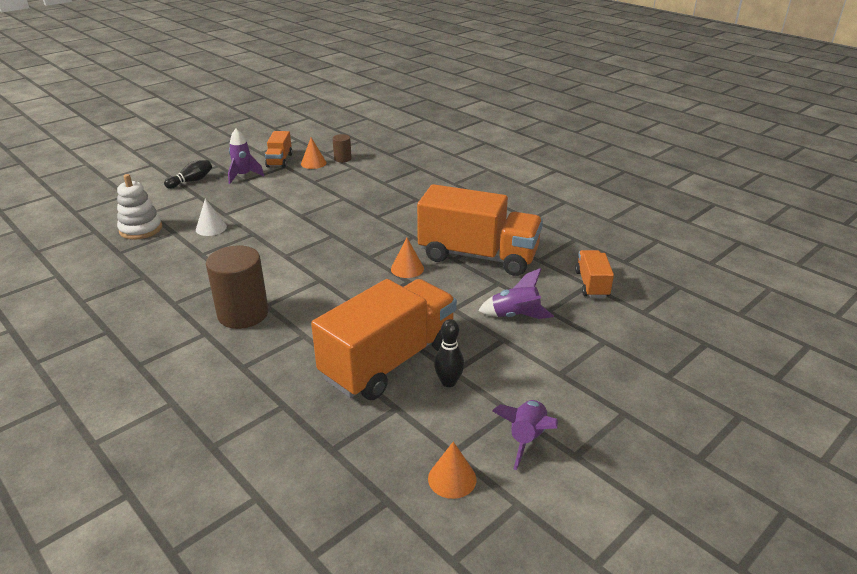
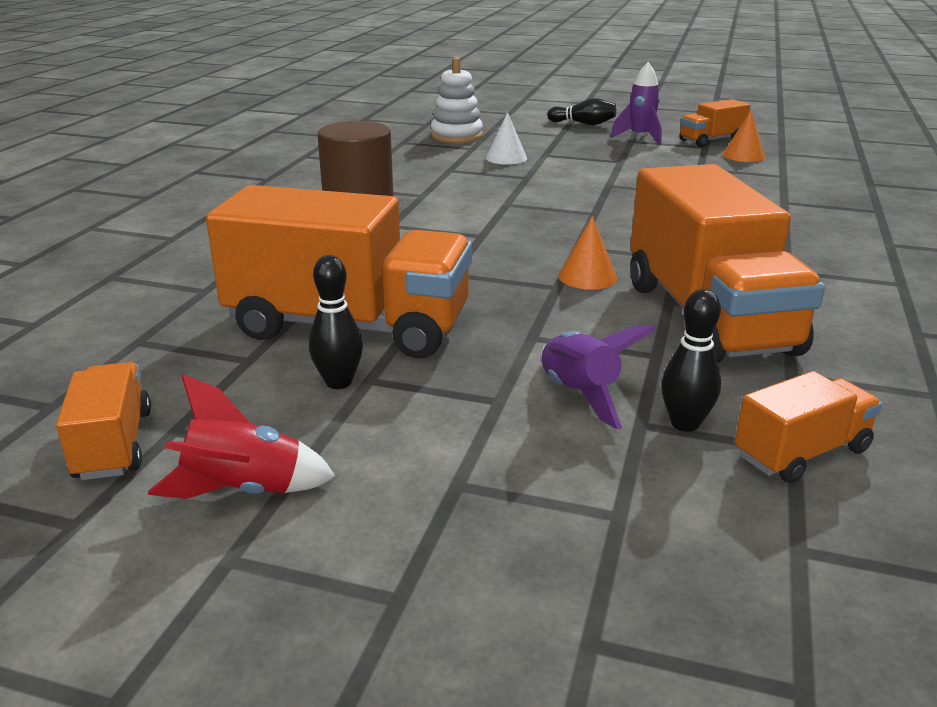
camera: 60 degrees right, 5 degrees down
(342, 159) = (791, 165): brown cylinder -> none
(452, 478) = (113, 445): orange cone -> orange truck
(526, 439) = (244, 491): purple rocket -> red rocket
(556, 300) = (685, 424): none -> black bowling pin

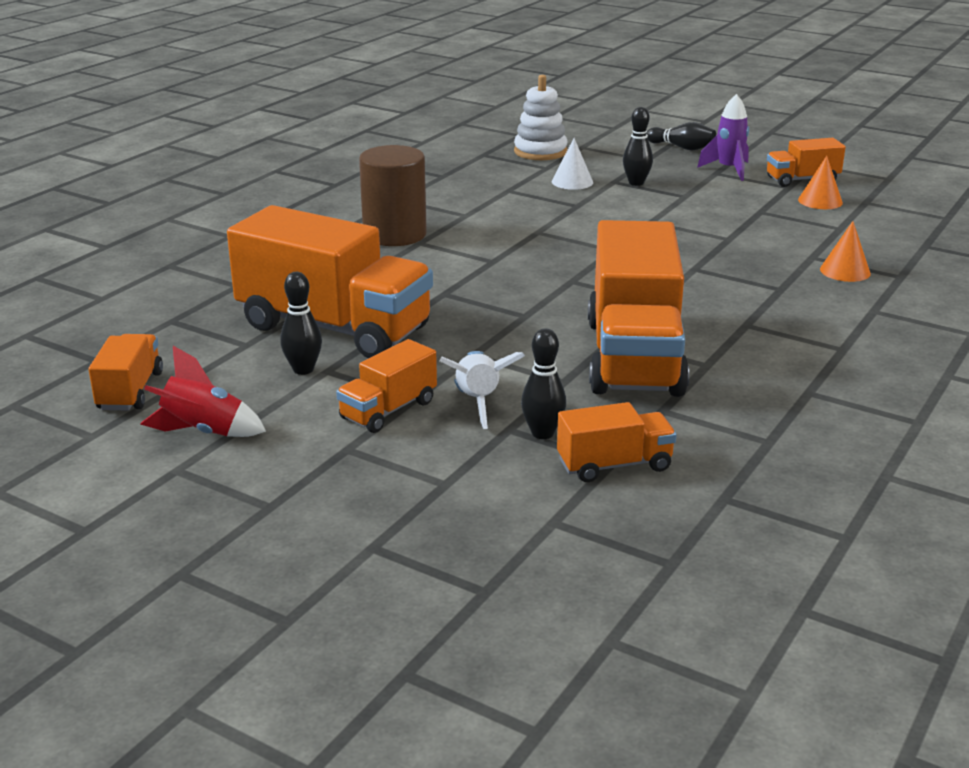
camera: 15 degrees right, 0 degrees up
(478, 421) = (388, 410): none -> orange truck
(567, 154) = (636, 183): none -> black bowling pin
(579, 395) = (478, 402): purple rocket -> white rocket
(587, 277) = (558, 309): orange cone -> orange cone (845, 271)

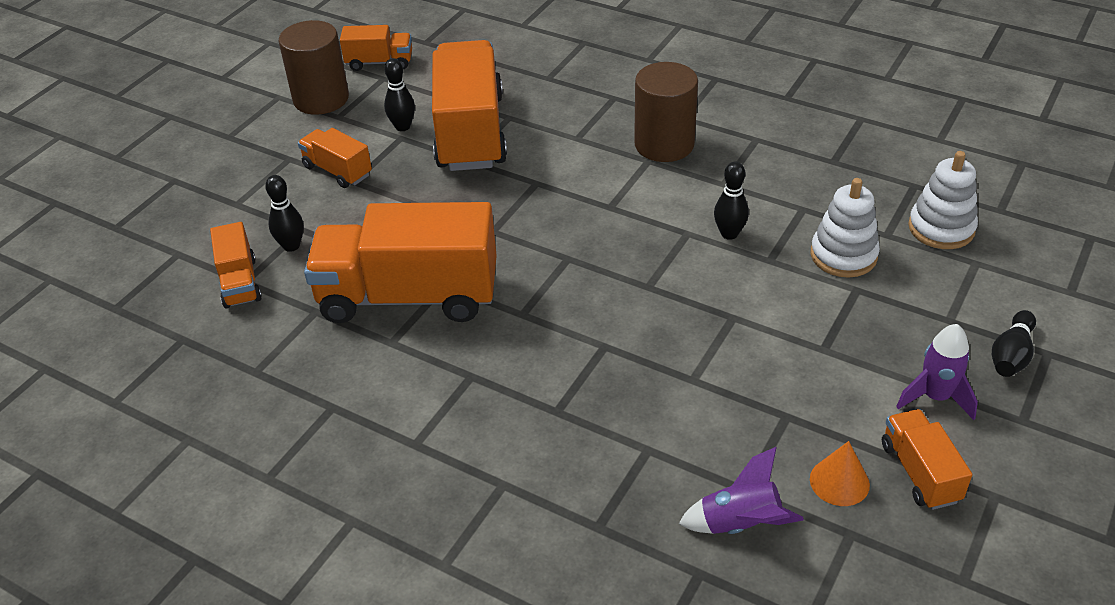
camera: 90 degrees right, 15 degrees up
(203, 432) = (321, 99): red rocket -> brown cylinder
(334, 328) = (470, 132): orange truck -> orange truck turned 150 degrees clockwise
(478, 402) = (342, 212): white rocket -> none
(572, 182) = (843, 255): white cone -> white stacking toy
(636, 183) = (856, 308): black bowling pin -> black bowling pin (729, 234)
(845, 271) = (607, 474): orange cone -> none
(874, 231) = (740, 524): none -> purple rocket

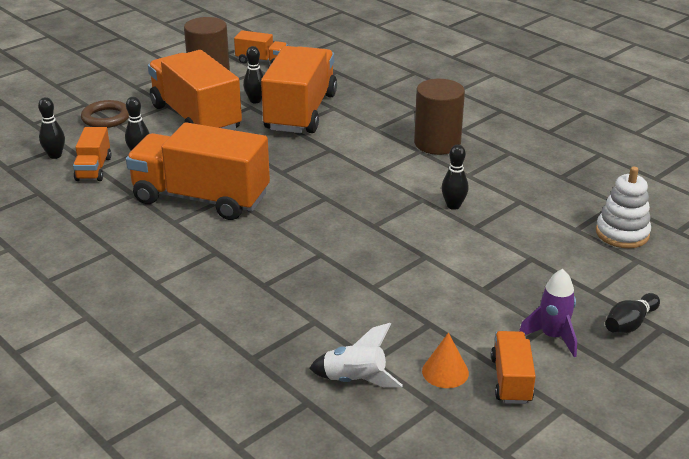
camera: 15 degrees right, 10 degrees down
(174, 273) = (55, 155): none -> black bowling pin
(215, 196) = (106, 118): none -> brown ring
(337, 171) = (196, 118): orange truck -> orange truck, size x2.10
(740, 524) = (355, 380): purple rocket -> white rocket
(843, 255) = (533, 235): white stacking toy -> none

